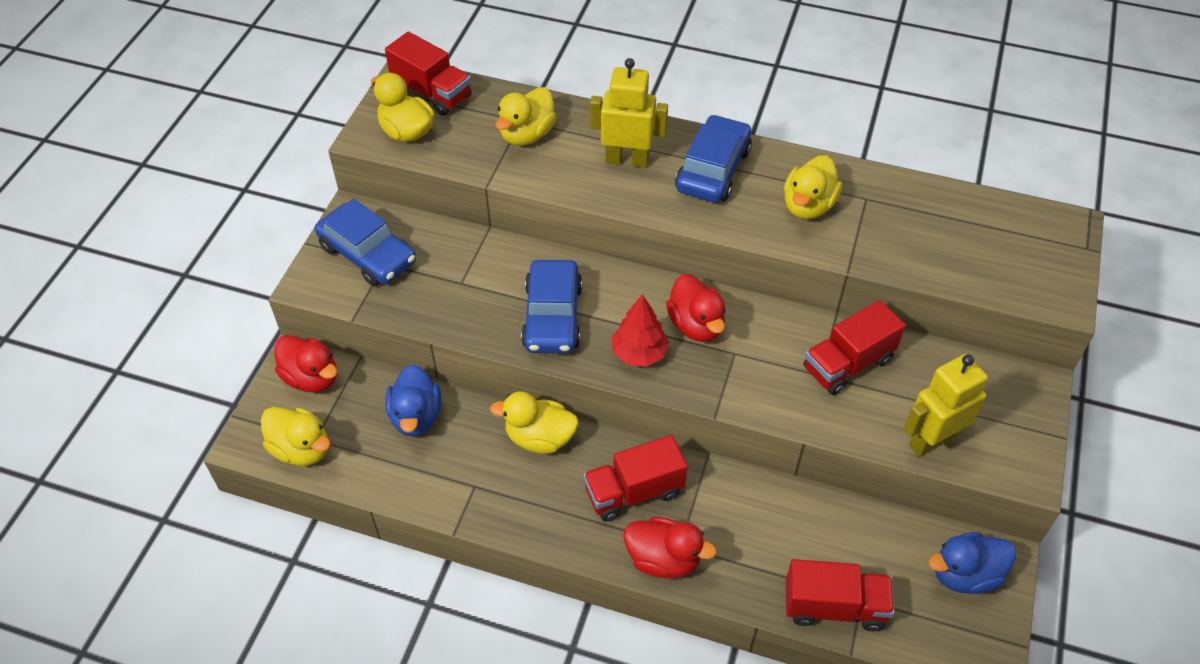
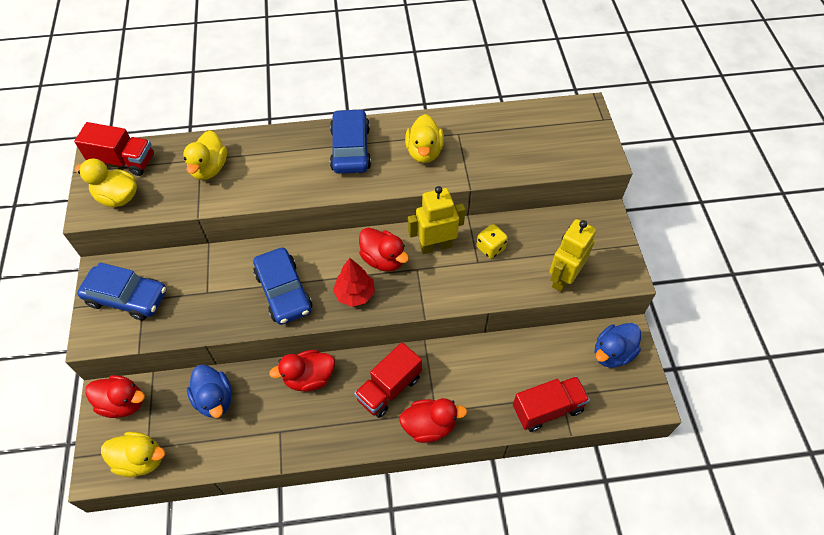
camera: 25 degrees left, 5 degrees up
(539, 438) = (309, 378): yellow duck -> red duck
(627, 160) = (289, 162): yellow robot -> yellow robot (435, 246)
(847, 364) = (490, 248): red truck -> yellow dice

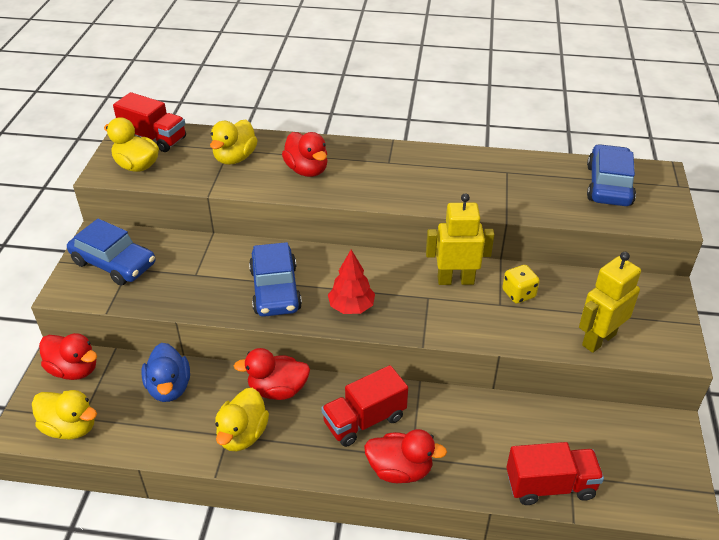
camera: 15 degrees right, 15 degrees down
(350, 149) = (385, 166): blue car -> blue car (608, 185)
(383, 259) = (393, 281): red duck -> red duck (307, 170)
(424, 152) = (464, 181): yellow duck -> yellow duck (242, 434)
(612, 353) = (647, 444): blue duck -> none

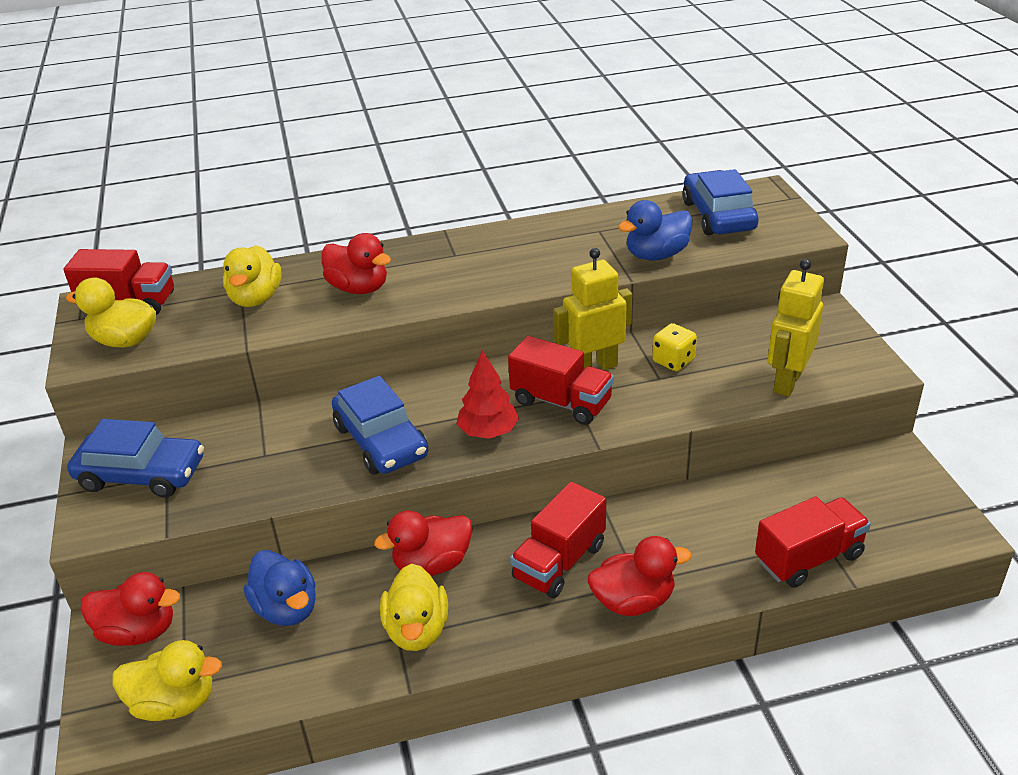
camera: 20 degrees left, 5 degrees down
(416, 300) = (561, 402): none -> red truck
(538, 205) = (656, 255): none -> blue duck

